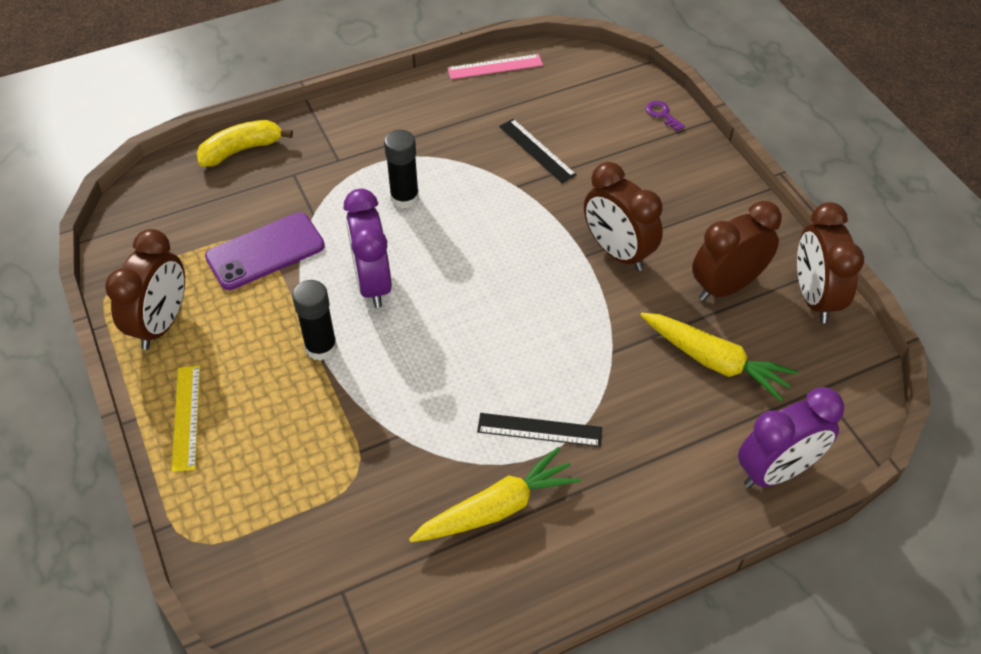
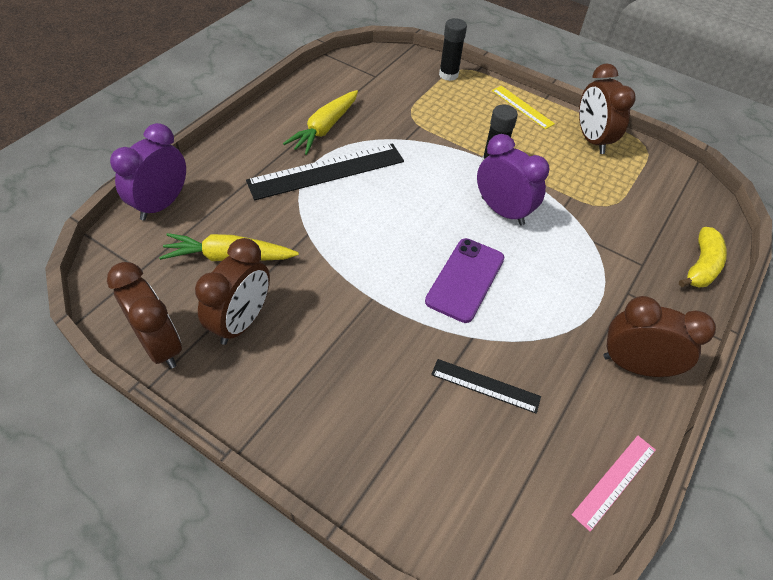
camera: 145 degrees right, 0 degrees up
(265, 251) = (590, 202): purple phone -> purple phone (465, 280)
(404, 198) = (546, 283): black glue stick -> black glue stick (448, 75)
(539, 430) = (326, 171): black ruler -> black ruler, size x1.86
(617, 252) = (348, 312): brown clock -> brown clock (634, 365)
(662, 114) = (396, 508): purple key -> none

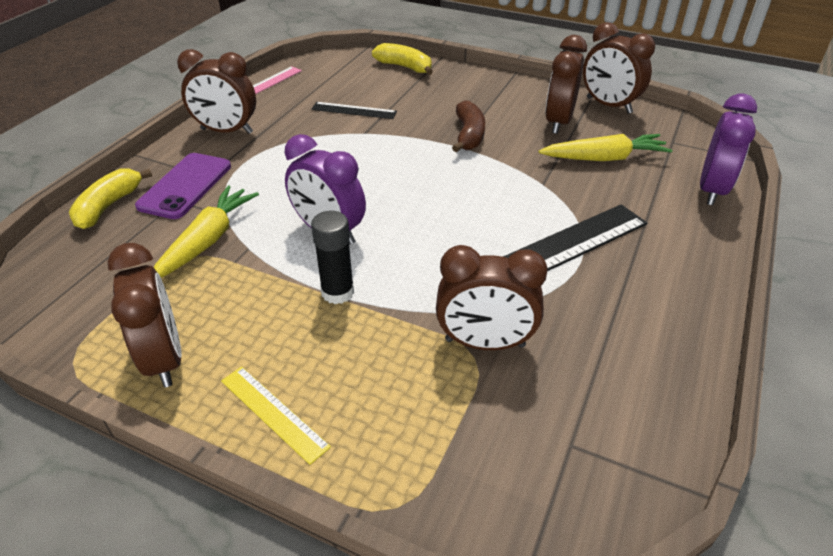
camera: 175 degrees right, 10 degrees down
(325, 128) = (598, 310): yellow carrot -> yellow carrot (207, 240)
(354, 314) = (468, 135): none -> brown banana
(403, 121) = (485, 343): none -> brown clock
(405, 500) = (405, 67): none -> yellow banana
(448, 75) = (423, 479): black glue stick -> none
(465, 280) = (372, 167): purple phone -> purple phone (185, 186)

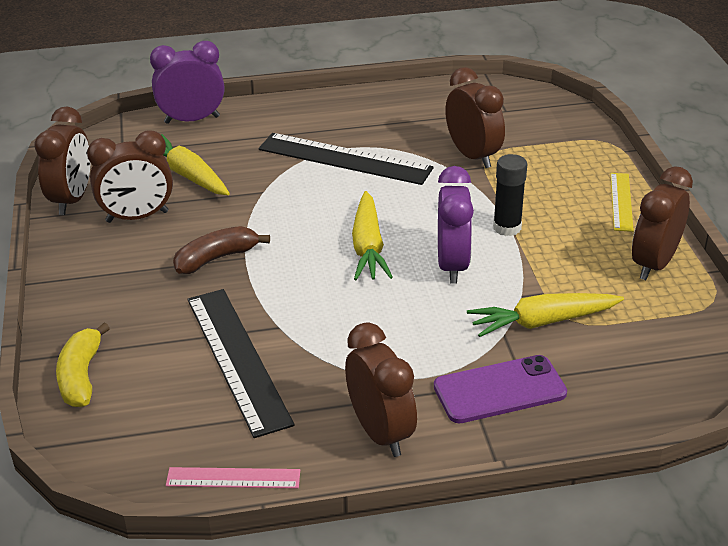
camera: 125 degrees left, 5 degrees down
(109, 206) = (586, 419): yellow banana -> none
(354, 110) = (237, 359): black ruler -> black ruler, size x1.86
(405, 202) = (368, 247): none -> yellow carrot

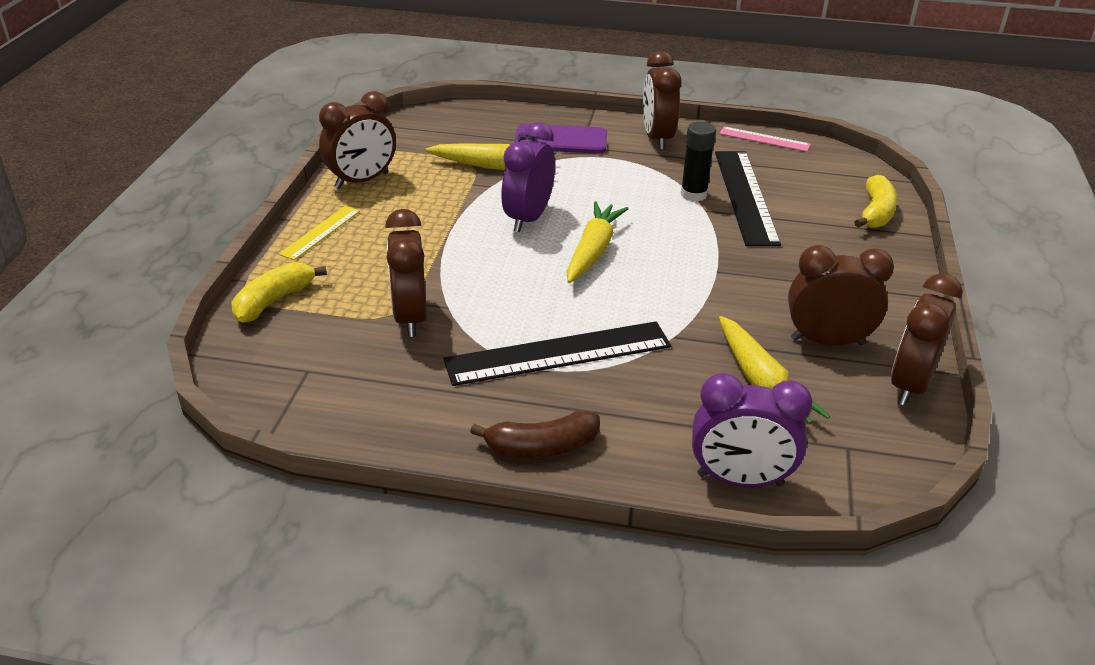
camera: 160 degrees left, 0 degrees up
(216, 258) = (745, 276): brown banana -> brown banana (541, 447)
(345, 159) = (558, 354): black ruler -> black ruler turned 60 degrees counterclockwise
(507, 227) = (451, 236): black glue stick -> black glue stick (693, 194)
(584, 142) = (274, 301): none -> yellow banana

